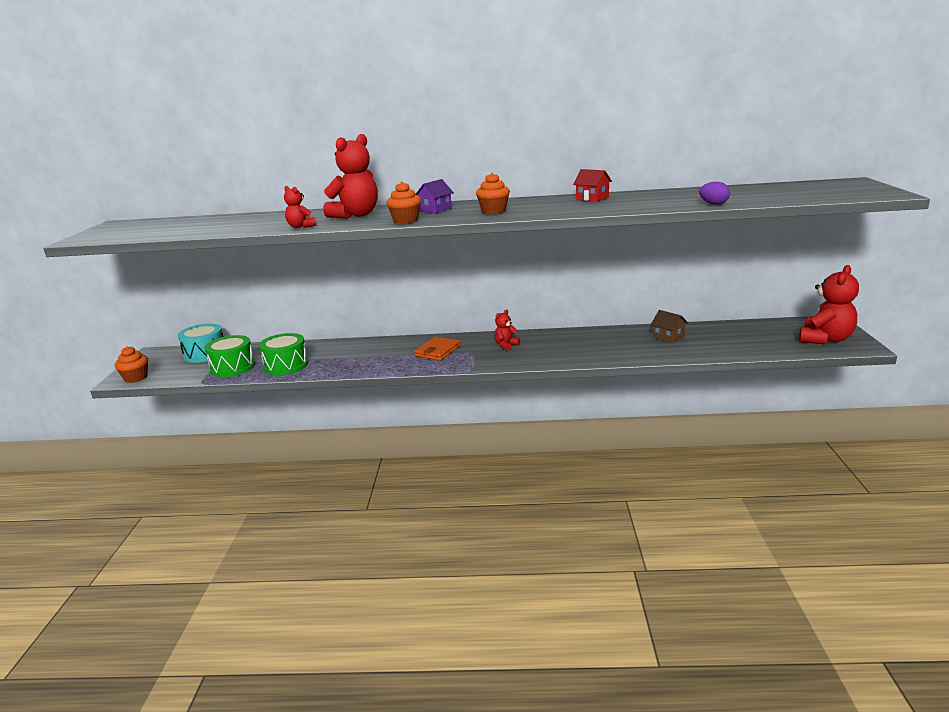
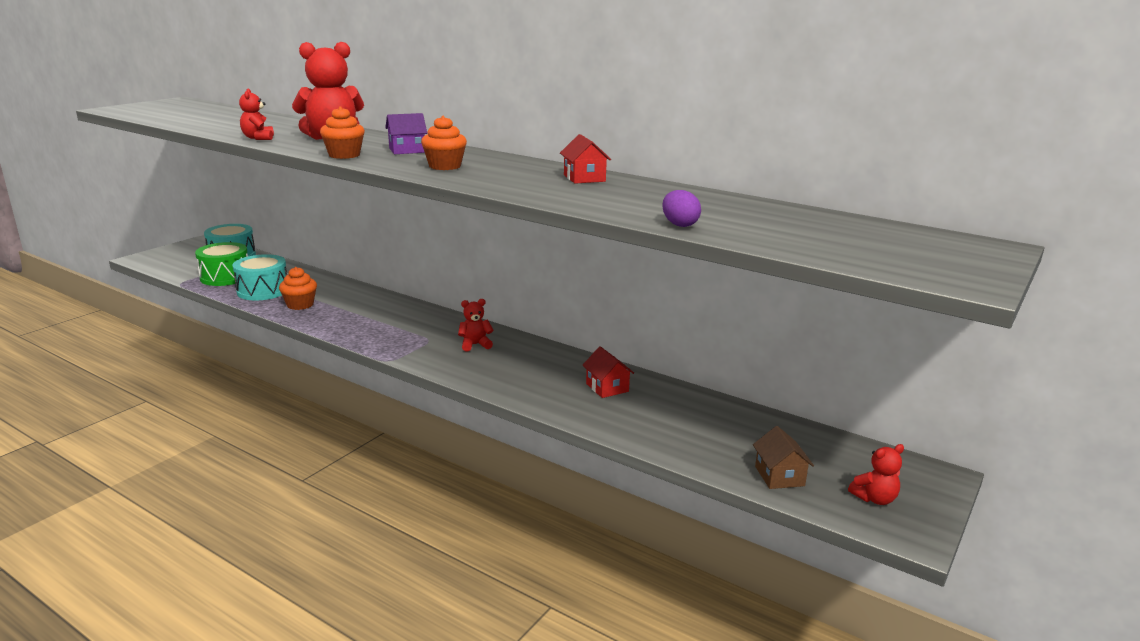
camera: 30 degrees right, 0 degrees up
(136, 378) = (151, 260): orange cupcake -> orange cupcake (300, 305)
(286, 365) = (263, 291): green drum -> turquoise drum
(437, 351) = (403, 325): orange wallet -> none
(623, 339) = (607, 387): none -> red house
(668, 337) = (666, 406): brown house -> brown house (779, 476)
(825, 339) = (874, 499): red teddy bear -> red teddy bear, size x0.51

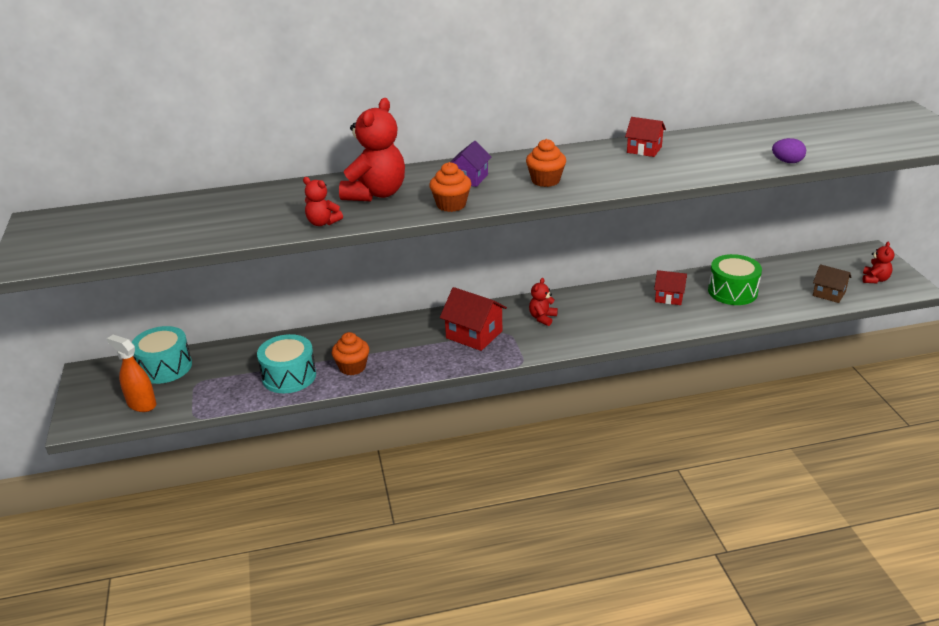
camera: 45 degrees left, 10 degrees up
(180, 265) = (141, 404): none -> orange spray bottle
(225, 277) = (219, 386): green drum -> green drum (732, 291)
(407, 328) = (474, 334): none -> red house

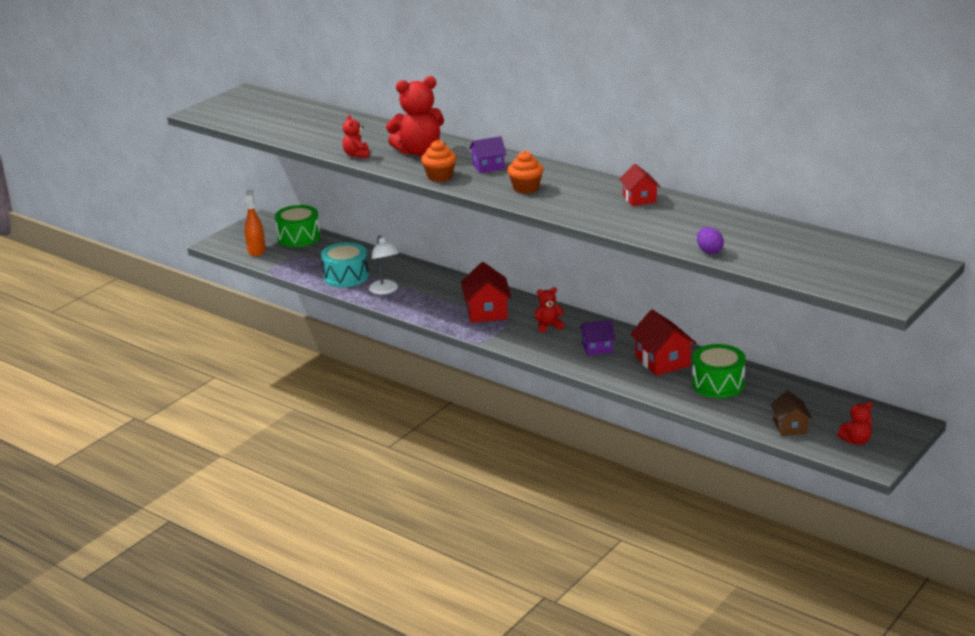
camera: 50 degrees right, 5 degrees down
(165, 367) = (299, 237): turquoise drum -> green drum
(352, 367) = (385, 290): orange cupcake -> white lamp
(610, 313) = (597, 348): none -> purple house
(669, 297) = (662, 361): red house -> red house, size x1.56

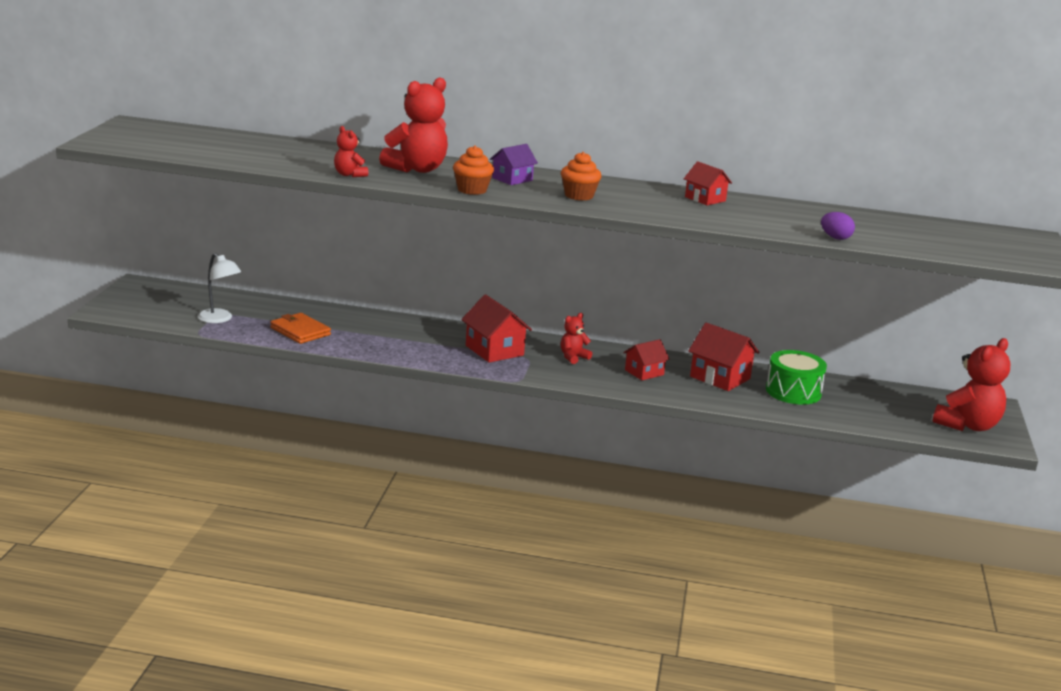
camera: 30 degrees left, 5 degrees down
(256, 250) = (163, 314): orange spray bottle -> none
(299, 237) = (203, 297): green drum -> none
(346, 276) = (300, 331): turquoise drum -> orange wallet
(385, 290) = (360, 341): white lamp -> white lamp (219, 319)
(597, 348) = (644, 372): purple house -> red house
(790, 427) = (899, 421): brown house -> none
(856, 441) = (967, 425): red teddy bear -> red teddy bear, size x1.97

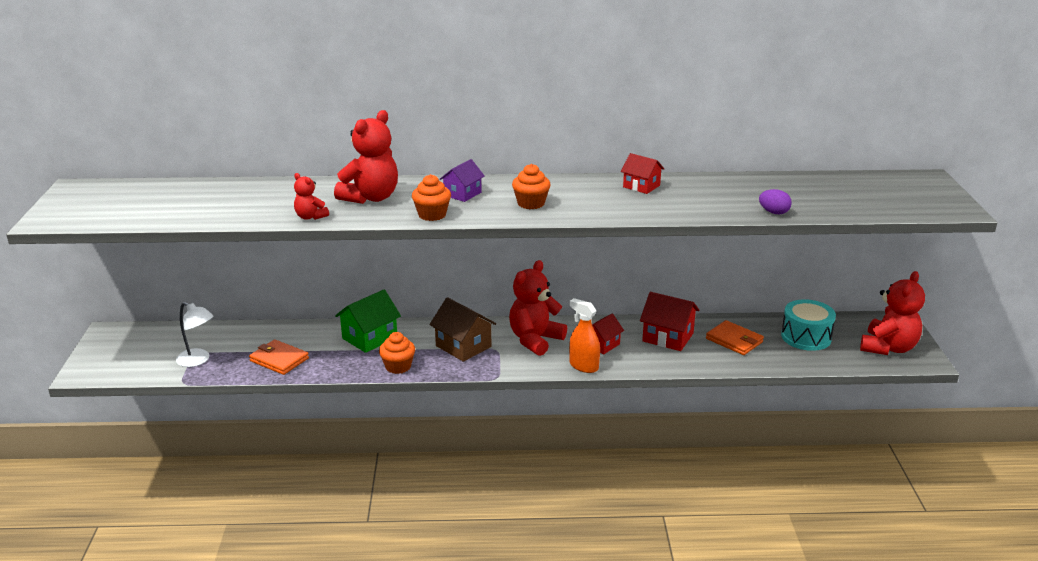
camera: 10 degrees left, 5 degrees up
(399, 328) = (370, 338): none -> green house
(419, 356) = (398, 366): none -> orange cupcake
(494, 350) = (463, 346): red house -> brown house
(573, 357) = (535, 340): red teddy bear -> red teddy bear, size x1.97
(615, 386) = (583, 366): none -> orange spray bottle
(793, 392) = (734, 340): green drum -> orange wallet
(877, 402) = (806, 337): none -> turquoise drum

